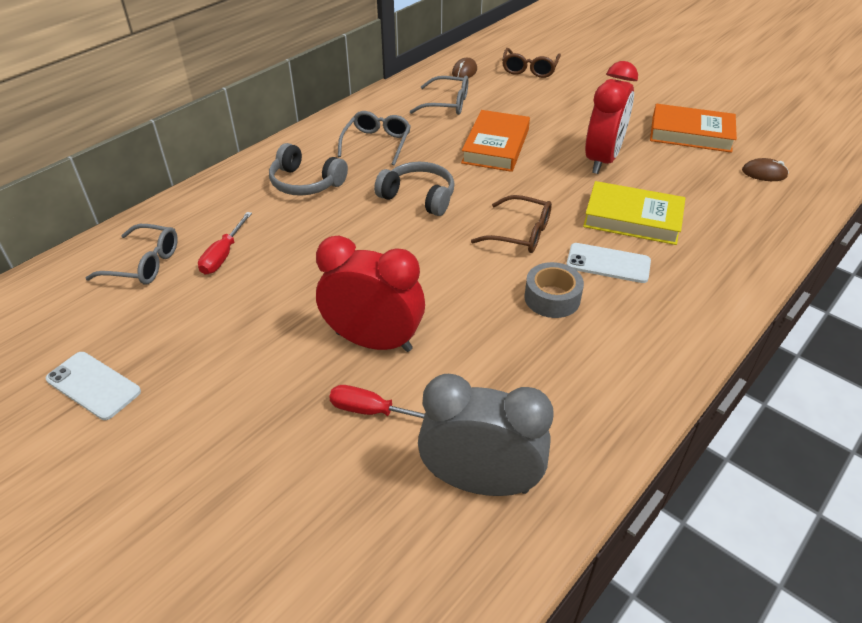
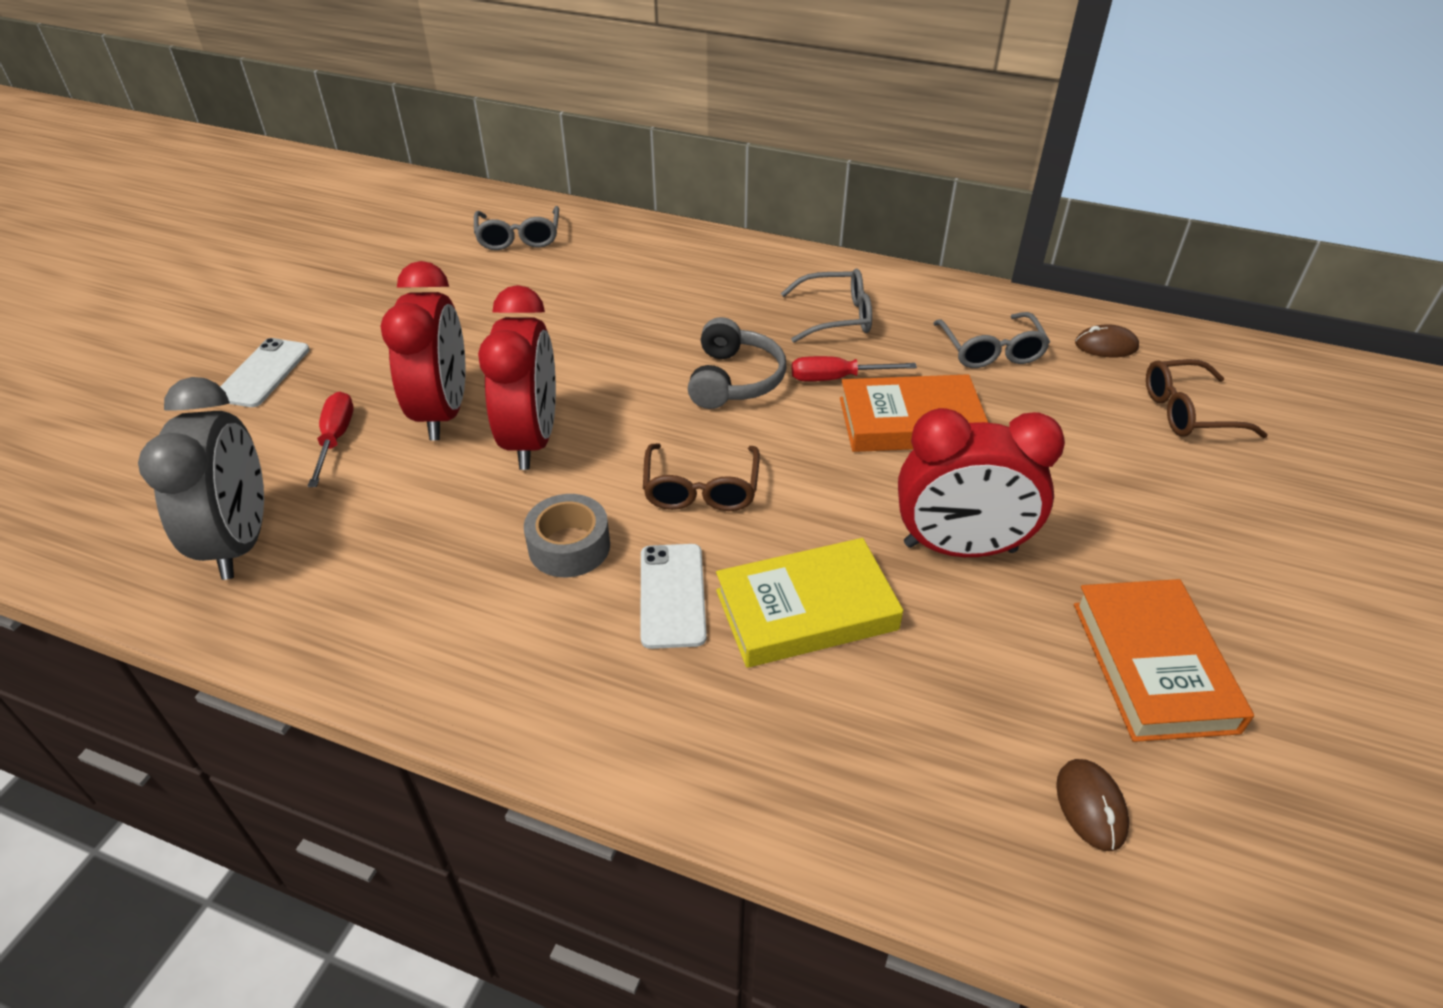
camera: 70 degrees right, 0 degrees up
(93, 385) = (346, 269): white phone -> white phone (263, 373)
(223, 255) = (551, 276): red screwdriver -> red screwdriver (837, 378)
(305, 183) = (712, 288): grey headphones -> none
(433, 298) = (532, 439): none -> red clock
(632, 218) = (806, 610): yellow book -> yellow book turned 75 degrees clockwise

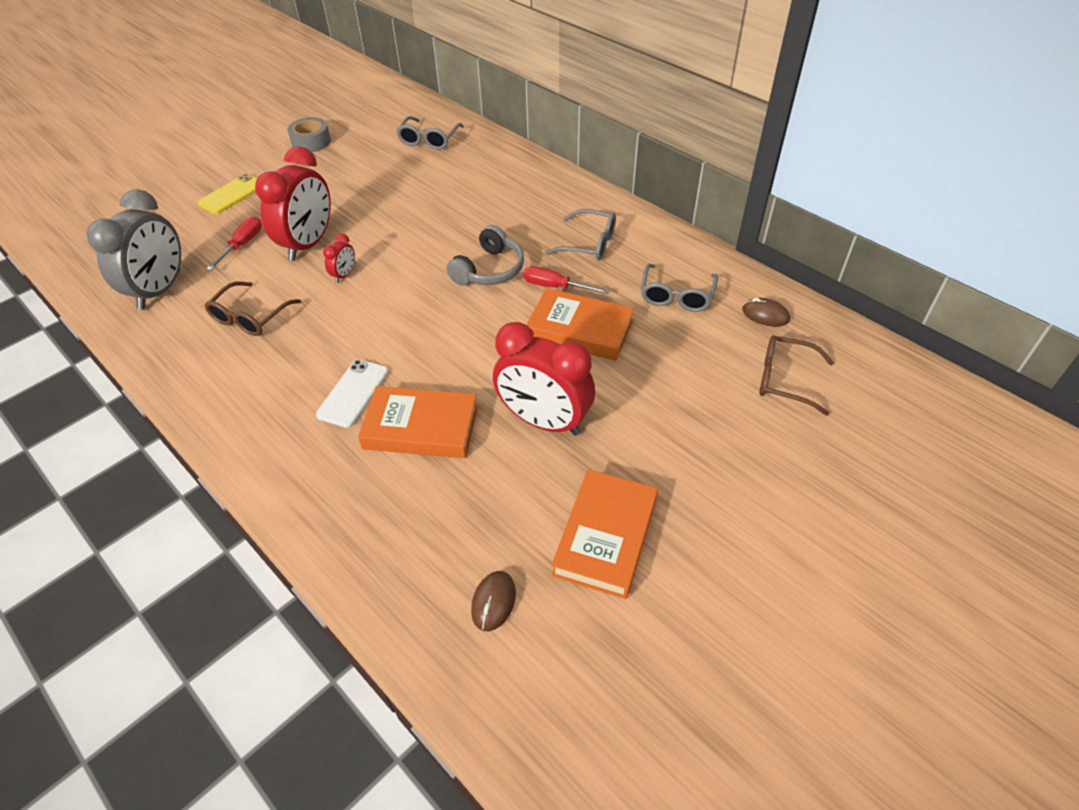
camera: 25 degrees right, 5 degrees up
(263, 373) = (232, 194): white phone -> yellow phone
(532, 439) = (344, 275): red clock -> red clock, size x0.43
(569, 546) = (319, 346): grey tape -> grey tape (311, 142)
(701, 489) = (416, 334): brown glasses -> brown glasses (250, 317)
(806, 610) = (421, 427): yellow book -> orange book

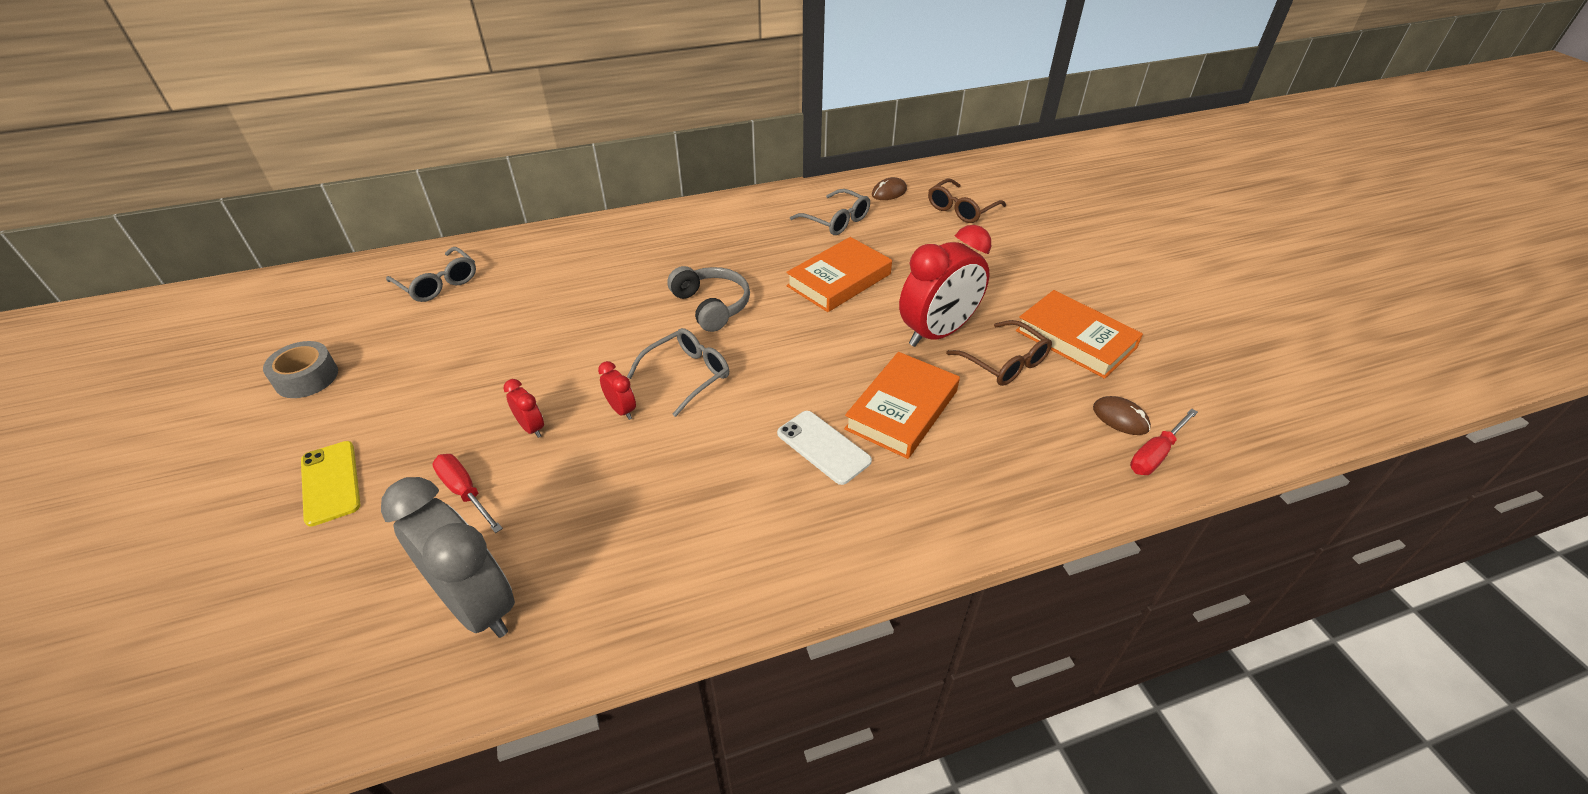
camera: 65 degrees left, 5 degrees down
(250, 317) = (625, 511): brown glasses -> brown glasses (1004, 362)
(308, 244) = (531, 428): red clock -> red clock, size x0.43
(555, 287) = (771, 275): red screwdriver -> red screwdriver (1155, 454)
(589, 243) = (729, 239): grey glasses -> grey glasses (687, 375)

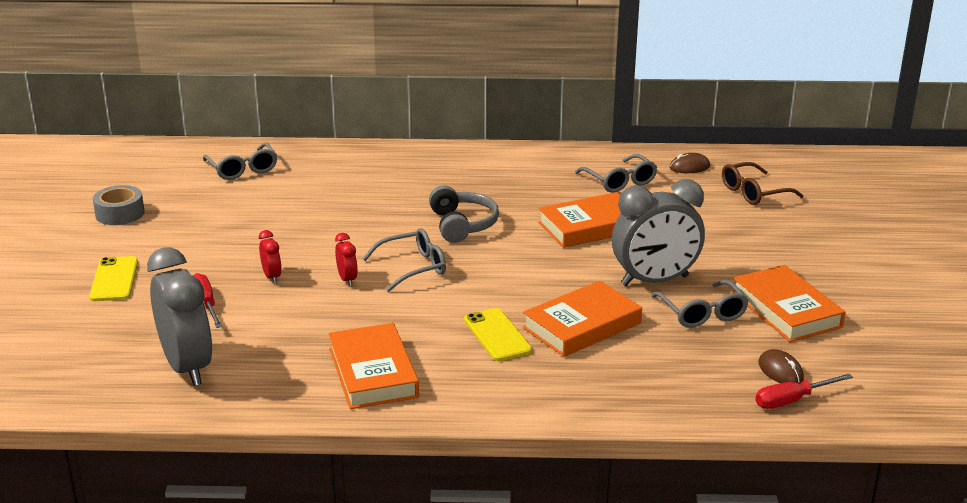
camera: 20 degrees right, 15 degrees down
(714, 544) = (373, 373): none -> orange book
(823, 447) = (497, 335): white phone -> yellow phone
(937, 333) = (654, 281): red clock -> grey clock
(1004, 362) = (702, 313): brown glasses -> grey glasses

